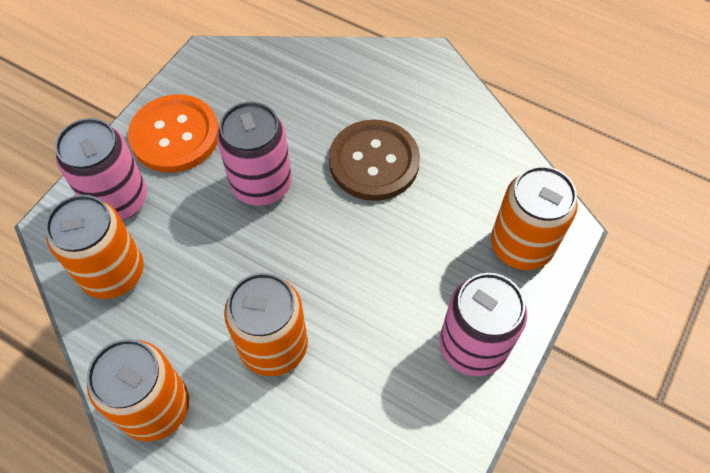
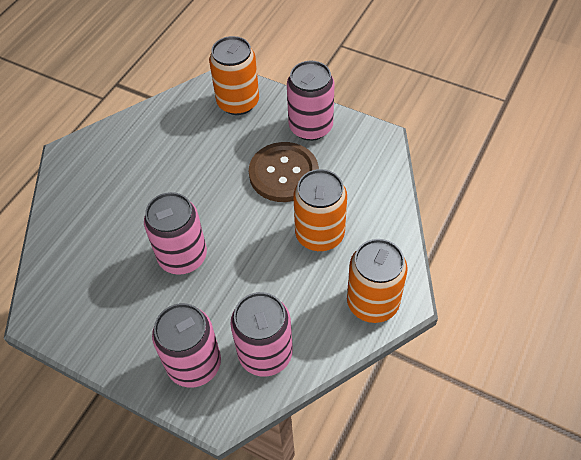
camera: 90 degrees left, 5 degrees down
(113, 273) = (265, 353): orange can -> pink can
(175, 135) = (127, 329): orange button -> none
(374, 162) = (165, 184): brown button -> brown button (283, 173)

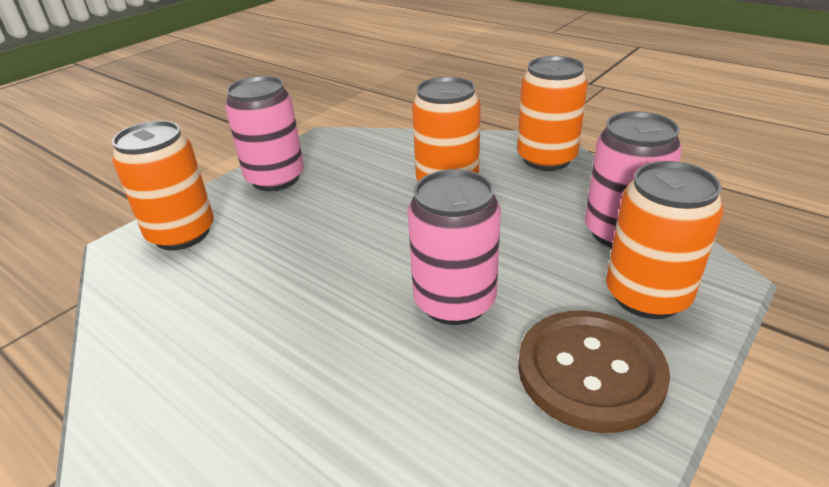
camera: 80 degrees left, 20 degrees down
(194, 364) = (647, 296): pink can -> orange can
(283, 173) = (340, 203): brown button -> brown button (590, 371)

